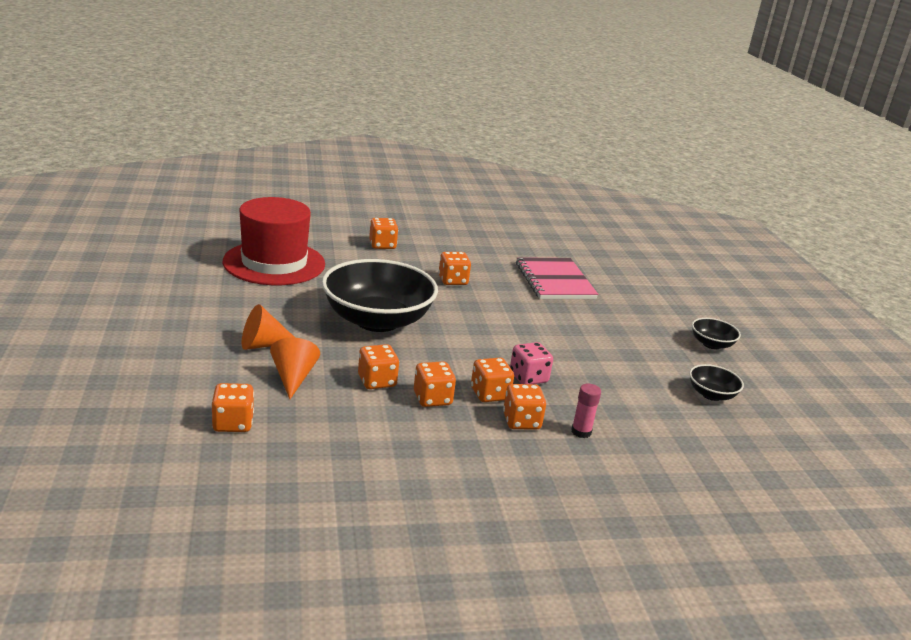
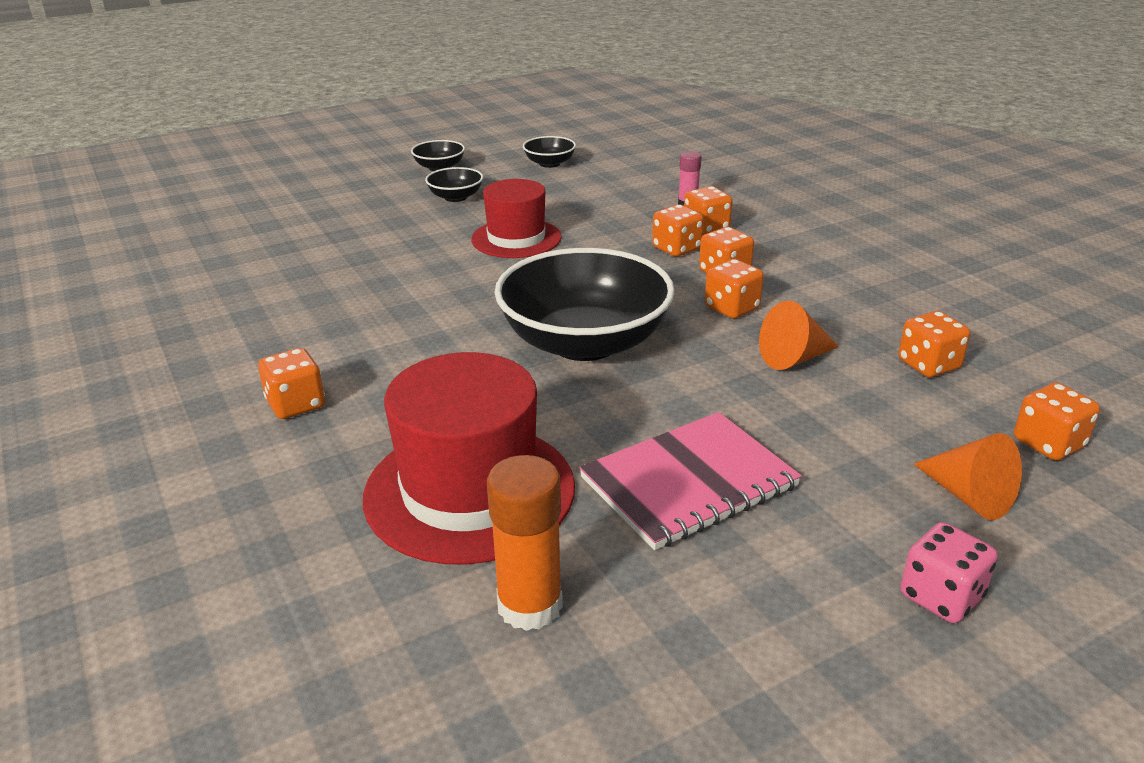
camera: 105 degrees left, 5 degrees up
(192, 257) = (530, 605): none -> orange glue stick
(263, 344) = (749, 404): orange cone -> orange cone (968, 496)
(453, 281) = (398, 317): orange dice -> orange dice (1048, 443)
(528, 378) = (618, 236): pink dice -> pink dice (941, 596)
(546, 339) = (516, 238): none -> red hat
(554, 281) = (336, 253): pink notebook -> pink notebook (689, 482)
(639, 336) = (455, 197): none -> black bowl

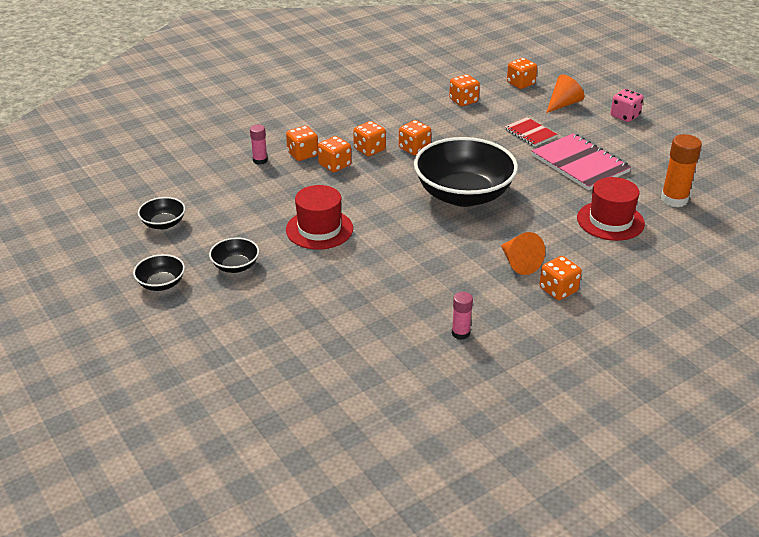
camera: 95 degrees left, 5 degrees up
(252, 319) = (460, 333): none -> pink glue stick
(469, 491) = (610, 221): red hat -> red hat, size x0.65
(794, 358) = (465, 133): orange cone -> orange cone (519, 263)
(812, 432) = (530, 133): none -> red notebook

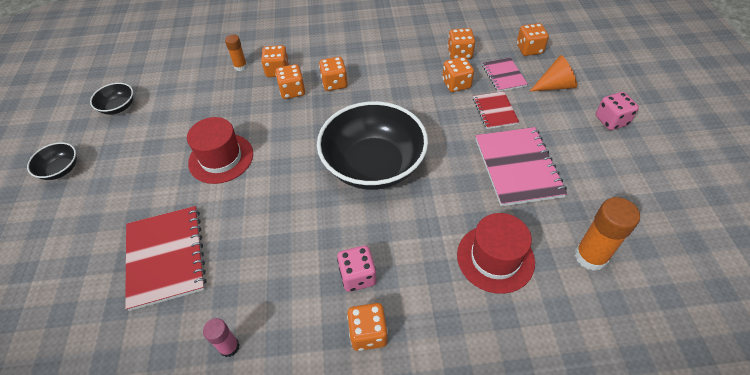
camera: 30 degrees right, 15 degrees up
(235, 266) = (125, 173): black bowl -> none
(260, 160) = (240, 66): pink glue stick -> orange glue stick
(345, 304) = (166, 257): none -> red notebook
(414, 149) = (373, 95): orange dice -> orange dice (456, 84)
(515, 107) = (503, 76): none -> pink notebook
(519, 263) = (358, 276): orange cone -> pink dice

